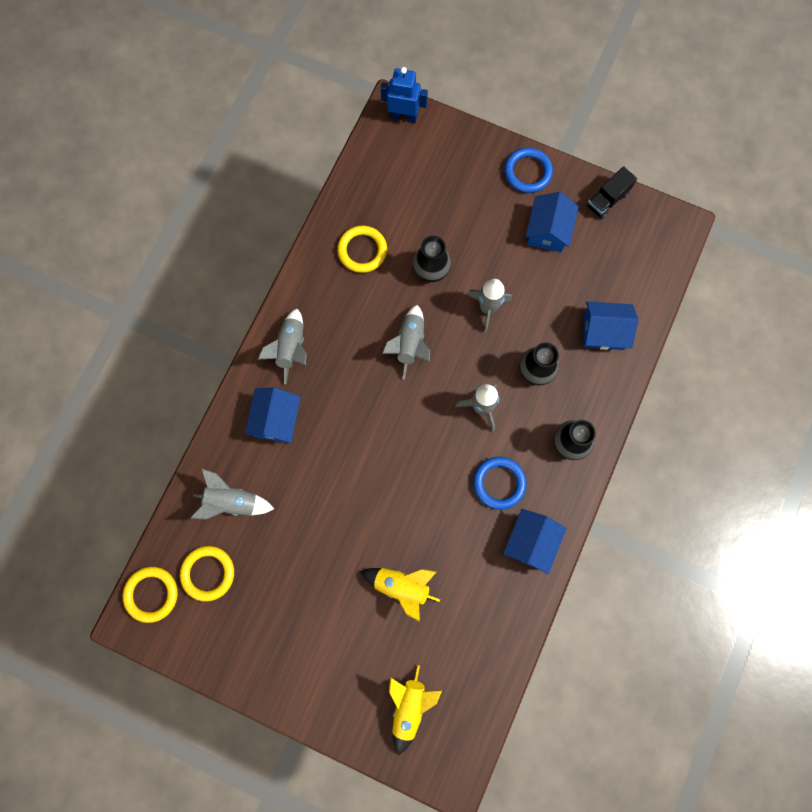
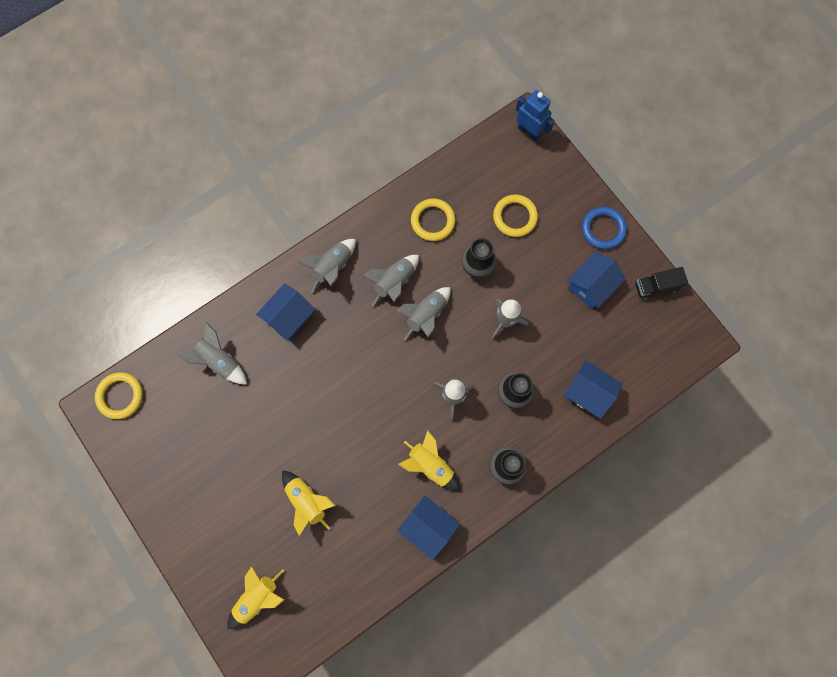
camera: 30 degrees right, 0 degrees up
(208, 573) = (170, 404): yellow ring -> yellow ring (515, 217)
(360, 329) = (394, 282): none -> grey rocket
(499, 483) = (430, 465): blue ring -> yellow rocket
(531, 542) = (428, 526): blue house -> blue house turned 75 degrees clockwise

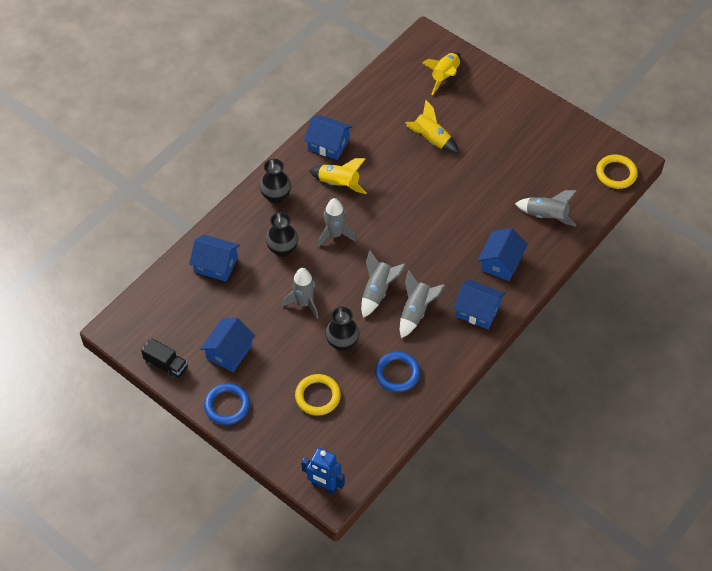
camera: 165 degrees right, 20 degrees down
(333, 267) = (478, 311): grey rocket -> blue house
(433, 221) = (397, 373): yellow ring -> blue ring
(656, 286) = (166, 365): black truck -> black truck turned 60 degrees clockwise

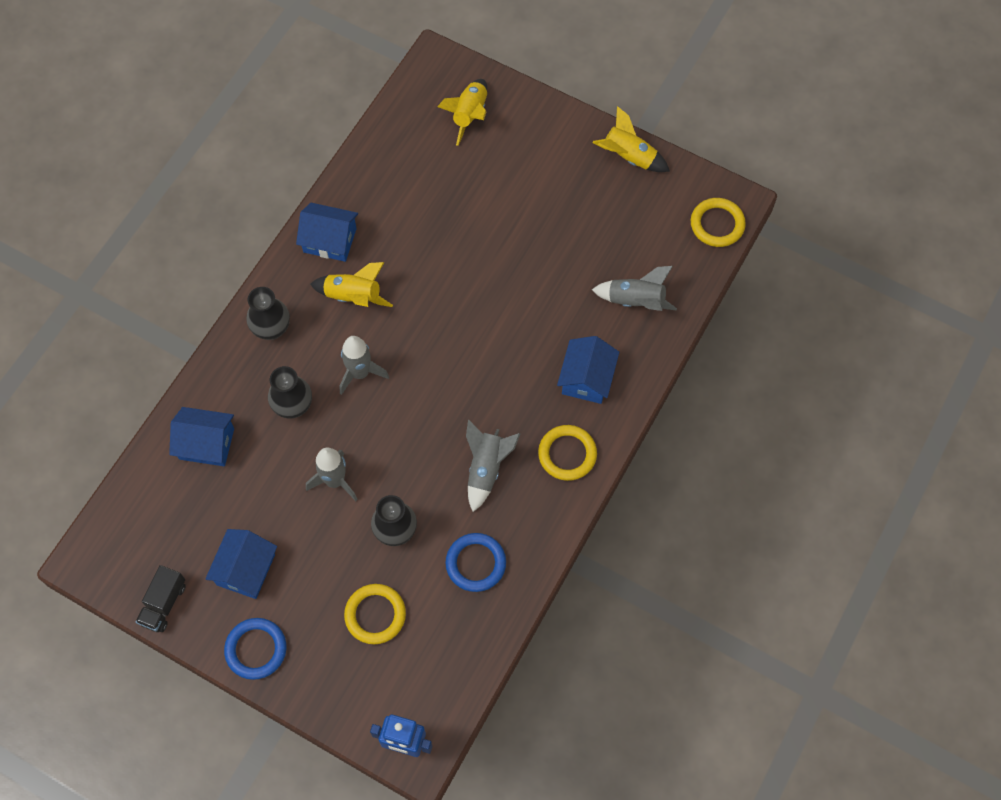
camera: 10 degrees left, 10 degrees up
(166, 365) = (164, 604): black truck -> black truck turned 90 degrees clockwise
(377, 291) = (430, 447): grey rocket -> none
(431, 139) = (466, 212): yellow rocket -> yellow rocket (629, 157)
(478, 311) = (567, 454): blue house -> yellow ring

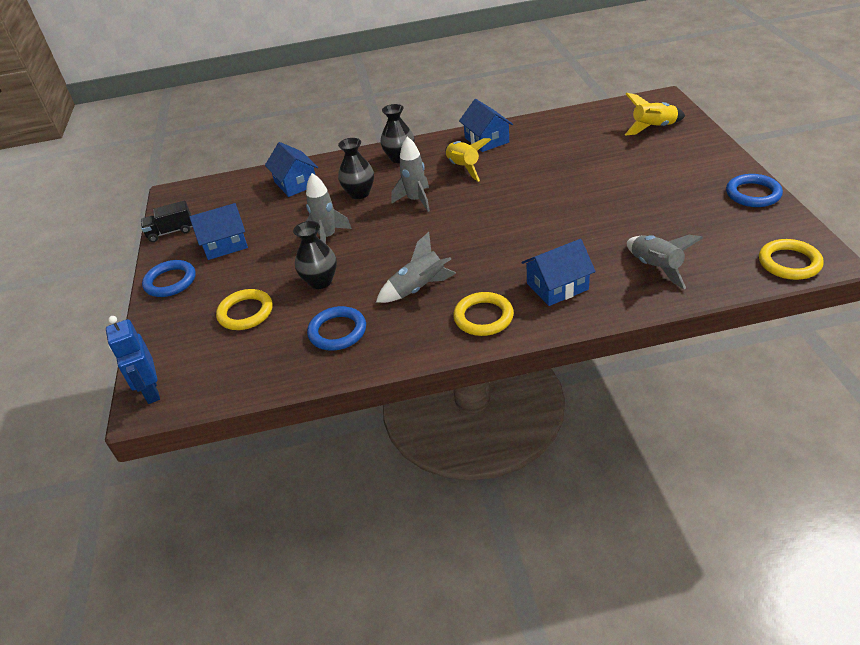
camera: 55 degrees right, 25 degrees down
(629, 157) = (753, 194): yellow rocket -> blue ring

